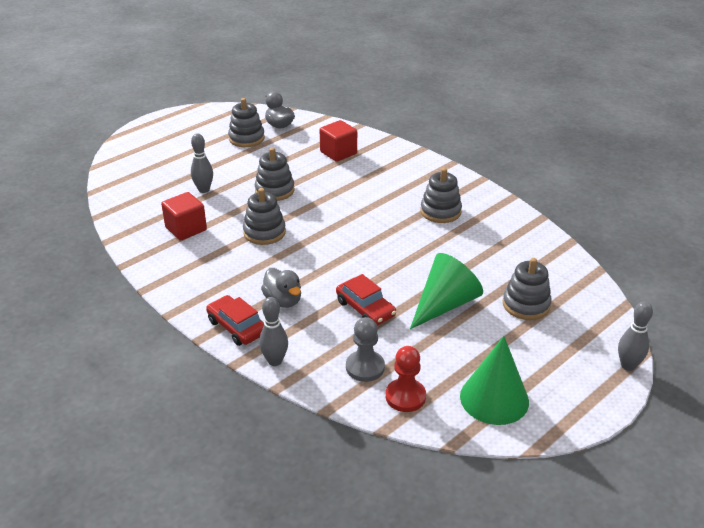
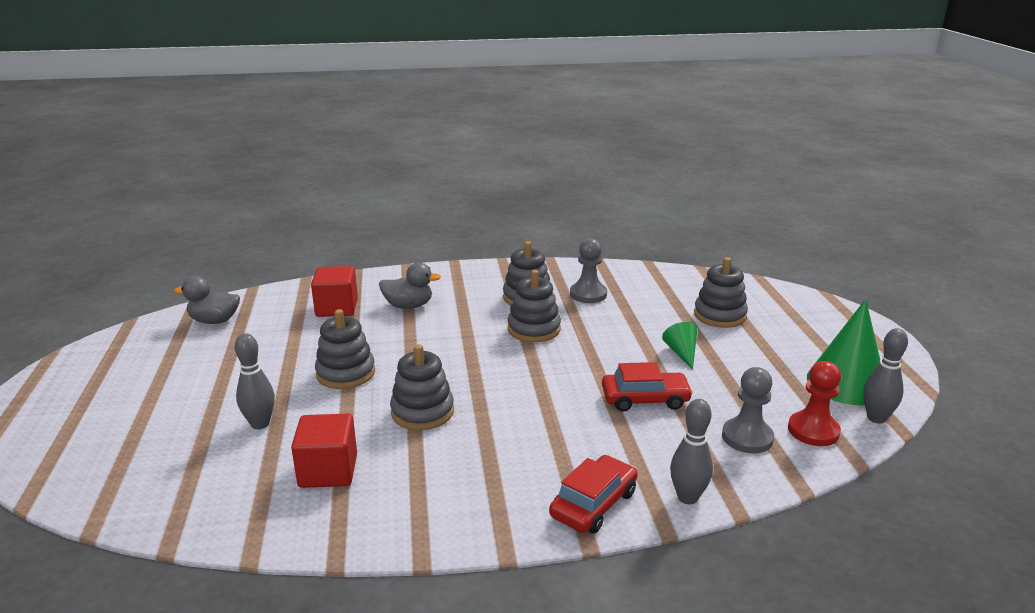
camera: 55 degrees left, 10 degrees down
(237, 327) = (593, 504): red car -> red car turned 135 degrees clockwise
(246, 138) = (201, 351): grey stacking toy -> grey stacking toy (534, 329)
(283, 301) = (575, 448): grey duck -> grey duck (408, 306)
(444, 304) = (681, 353): green cone -> green cone, size x0.50
(479, 234) = (588, 294): none -> grey pawn
(628, 365) = (840, 307): grey bowling pin -> grey bowling pin (876, 418)

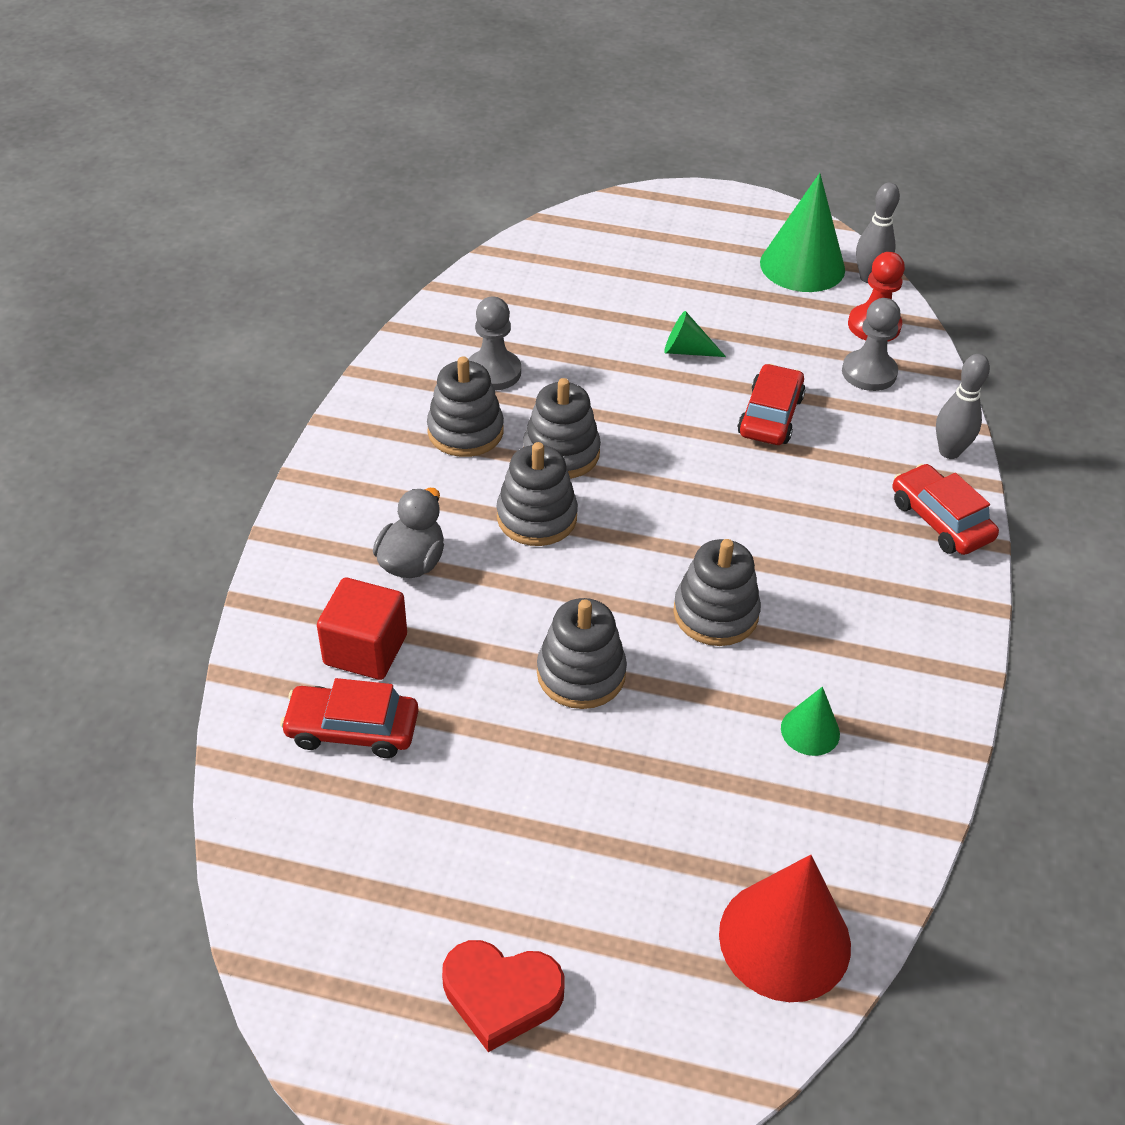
camera: 70 degrees left, 20 degrees up
(105, 395) = (501, 995): none -> red heart
(143, 490) = (784, 939): none -> red cone
(214, 321) = (311, 823): grey duck -> none
(260, 424) = (674, 790): grey bowling pin -> none
(279, 317) = (352, 729): none -> red car
(328, 471) = (810, 731): red cube -> green cone
(719, 315) = (617, 287): grey stacking toy -> grey stacking toy (537, 517)

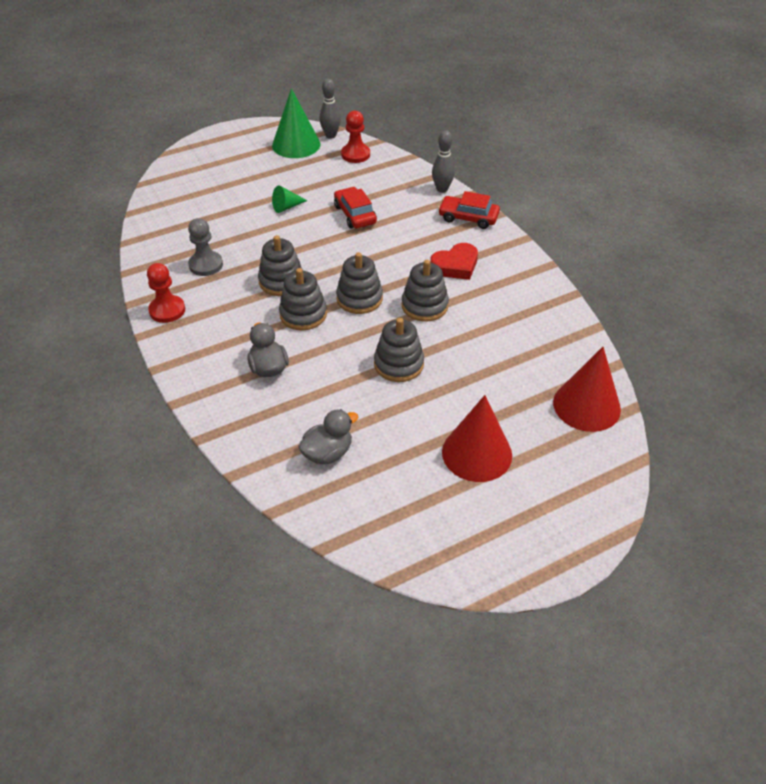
camera: 40 degrees left, 0 degrees up
(352, 729) = (327, 453): red car -> grey duck
(365, 649) = (292, 417): red cube -> none
(382, 405) = (167, 310): none -> red pawn
(465, 431) = (224, 298): grey stacking toy -> grey stacking toy (359, 298)
(501, 995) = (513, 504): red heart -> red heart (455, 266)
(538, 881) = (477, 453): none -> red cone
(810, 731) = (510, 326): green cone -> none
(869, 373) = (375, 175): grey pawn -> none

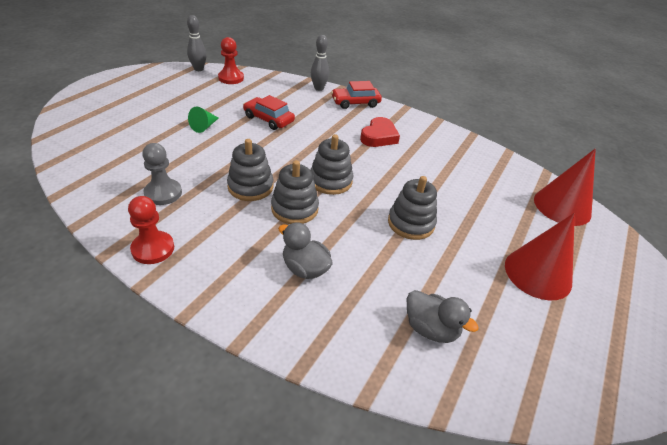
camera: 35 degrees left, 5 degrees down
(296, 144) = (173, 80): green cone -> none
(327, 453) = (431, 328): grey duck -> grey duck turned 105 degrees clockwise
(424, 306) = (385, 171): grey stacking toy -> none

